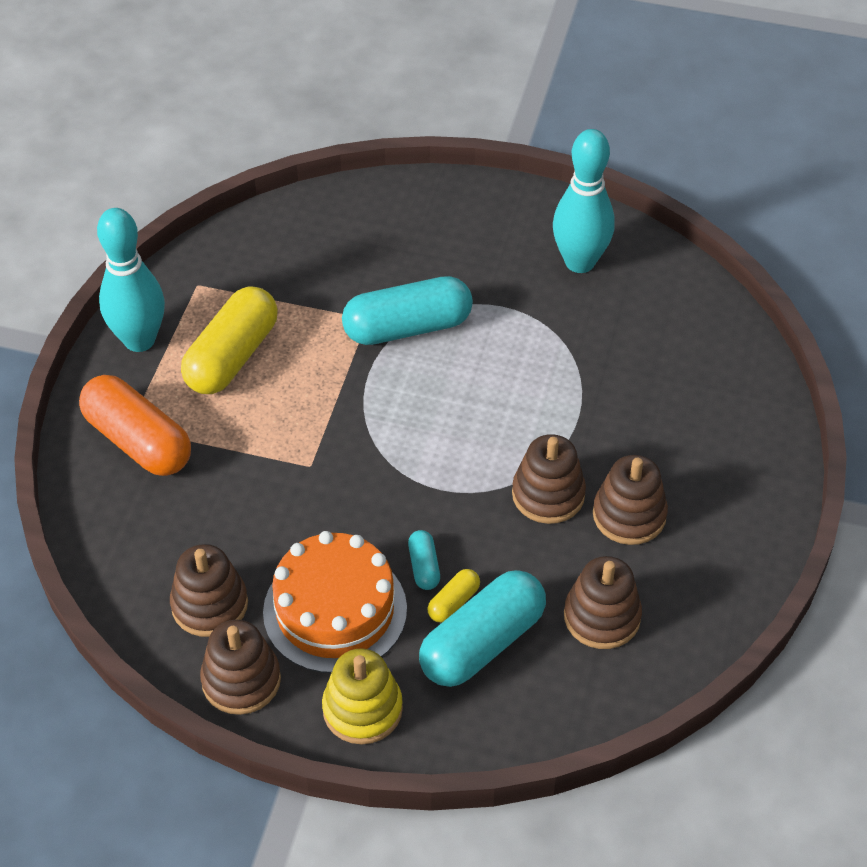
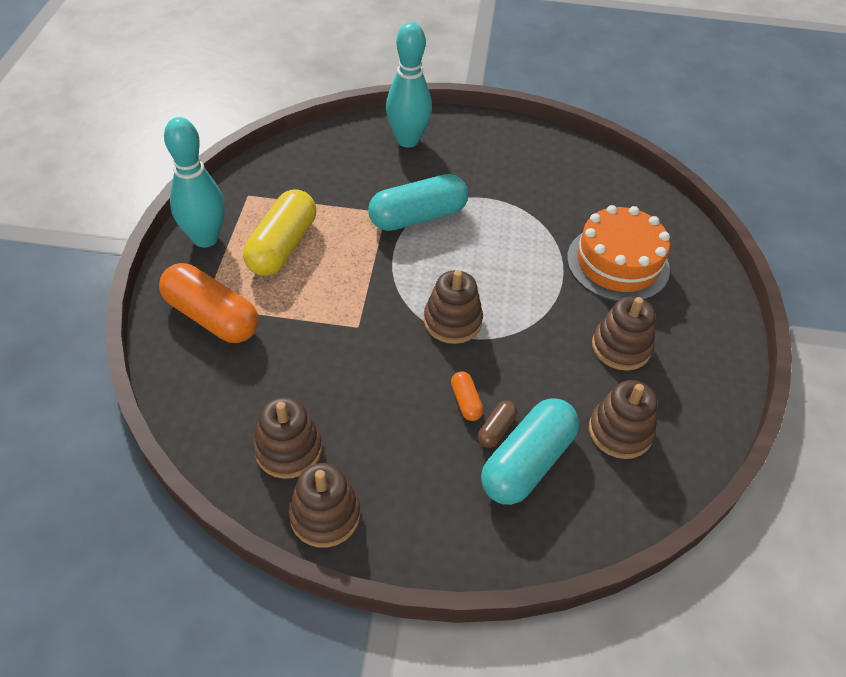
camera: 10 degrees left, 0 degrees up
(335, 610) = (397, 445): orange cake -> orange cake (618, 263)
(362, 709) = (436, 531): yellow stacking toy -> none
(424, 567) = (466, 402): turquoise capsule -> orange capsule
(453, 602) = (496, 429): yellow capsule -> brown capsule
(548, 494) = (553, 335): brown stacking toy -> brown stacking toy (452, 321)
(580, 262) = (538, 164): turquoise bowling pin -> turquoise bowling pin (407, 140)

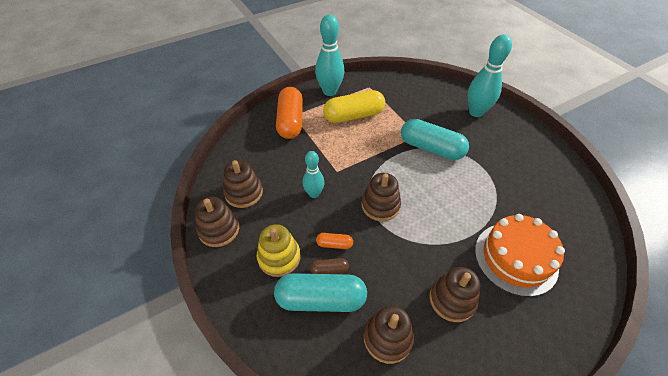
camera: 55 degrees right, 0 degrees up
(370, 373) = (314, 194): none -> turquoise bowling pin
(433, 470) = (279, 257): none -> yellow stacking toy
(466, 402) = (334, 244): orange capsule -> orange capsule turned 60 degrees clockwise

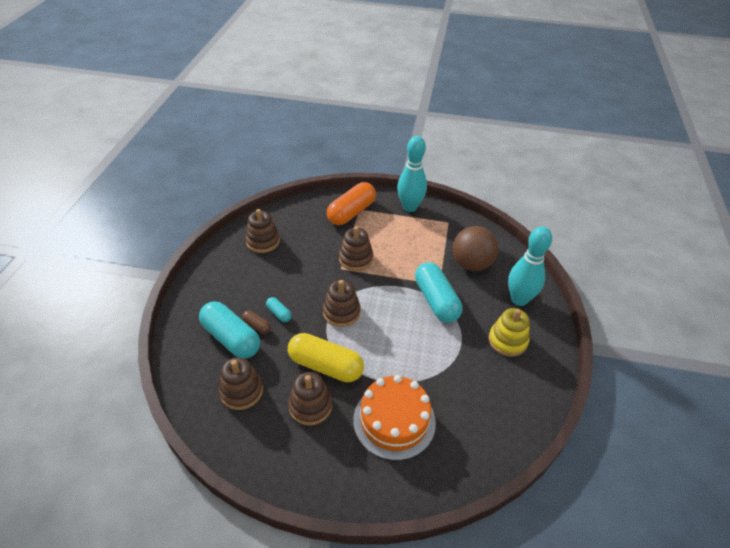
camera: 40 degrees right, 5 degrees down
(219, 229) = (223, 254): brown stacking toy -> brown stacking toy (355, 258)
(279, 257) = (237, 296): yellow stacking toy -> yellow stacking toy (507, 341)
(314, 194) = (306, 273): turquoise bowling pin -> none
(334, 244) = (279, 313): orange capsule -> turquoise capsule
(353, 116) = (405, 237): yellow capsule -> yellow capsule (325, 366)
(420, 107) = (471, 264): none -> brown ball

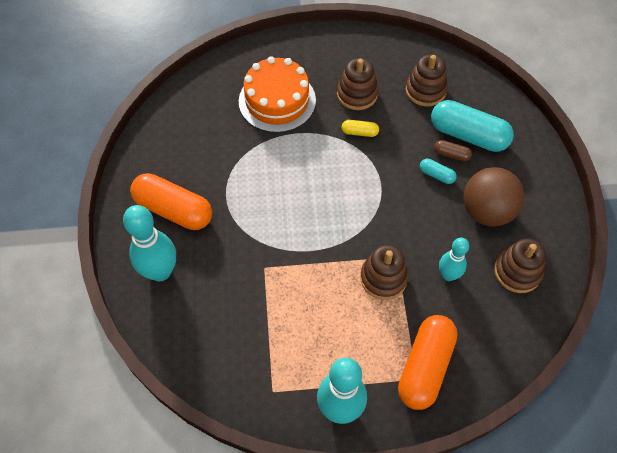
camera: 165 degrees right, 15 degrees up
(310, 250) = (448, 275): none -> turquoise bowling pin
(325, 366) = (359, 132): yellow capsule -> yellow capsule, size x0.45
(341, 312) = (369, 195): brown stacking toy -> none
(436, 300) = (263, 241): turquoise capsule -> none
(471, 264) = (227, 313): brown ball -> brown ball (487, 211)
(507, 341) = (174, 210): yellow stacking toy -> orange capsule

